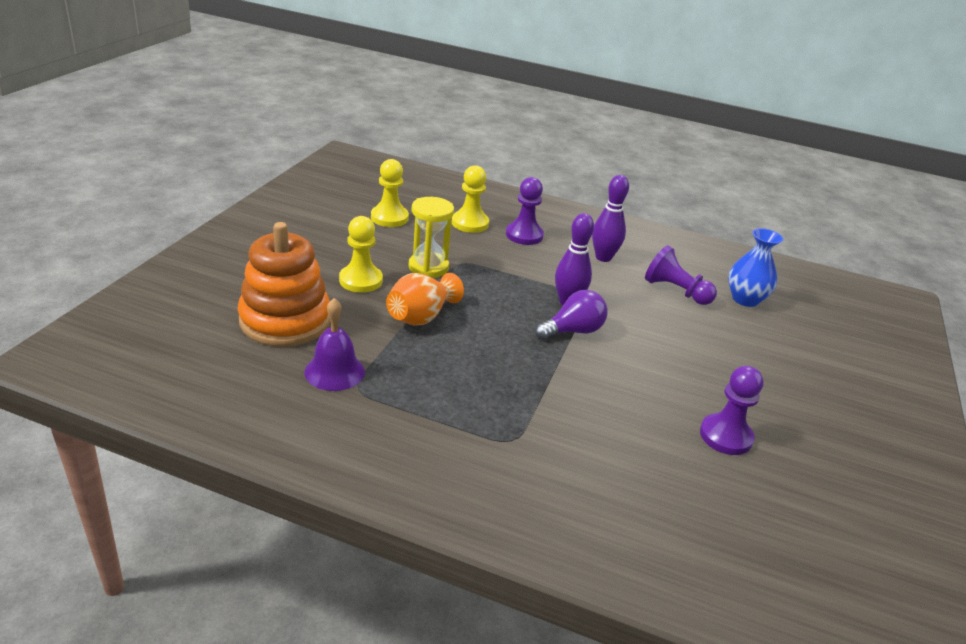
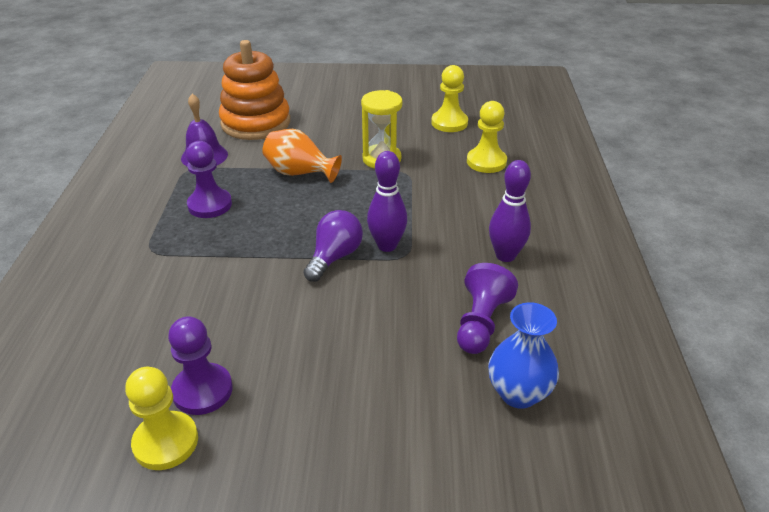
camera: 75 degrees right, 5 degrees up
(360, 280) = (333, 136): yellow pawn -> yellow pawn (166, 442)
(524, 235) = (498, 196): purple pawn -> purple pawn (210, 205)
(573, 331) = (334, 257): purple light bulb -> purple light bulb turned 105 degrees counterclockwise

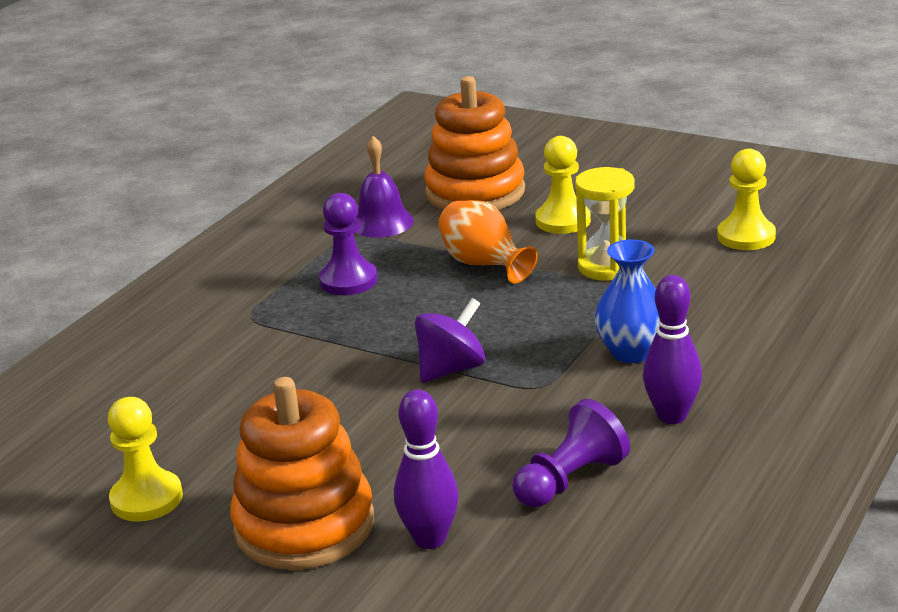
camera: 30 degrees right, 10 degrees down
(202, 390) = (211, 464): purple pawn -> none
(318, 424) = (304, 526): none -> orange stacking toy
(334, 257) = (451, 369): purple light bulb -> purple spinning top
(387, 245) = (526, 370): purple bowling pin -> purple bowling pin (430, 539)
(486, 162) = (753, 298): yellow pawn -> yellow pawn (563, 221)
(518, 393) = (550, 560): blue vase -> blue vase (632, 352)

